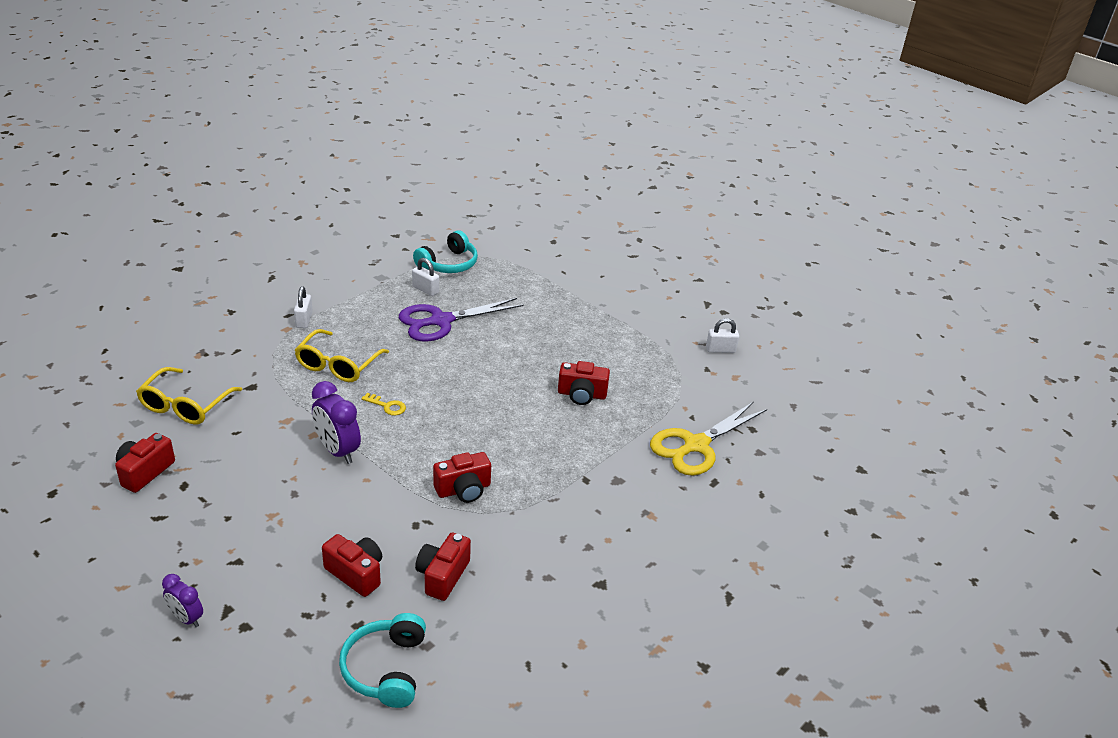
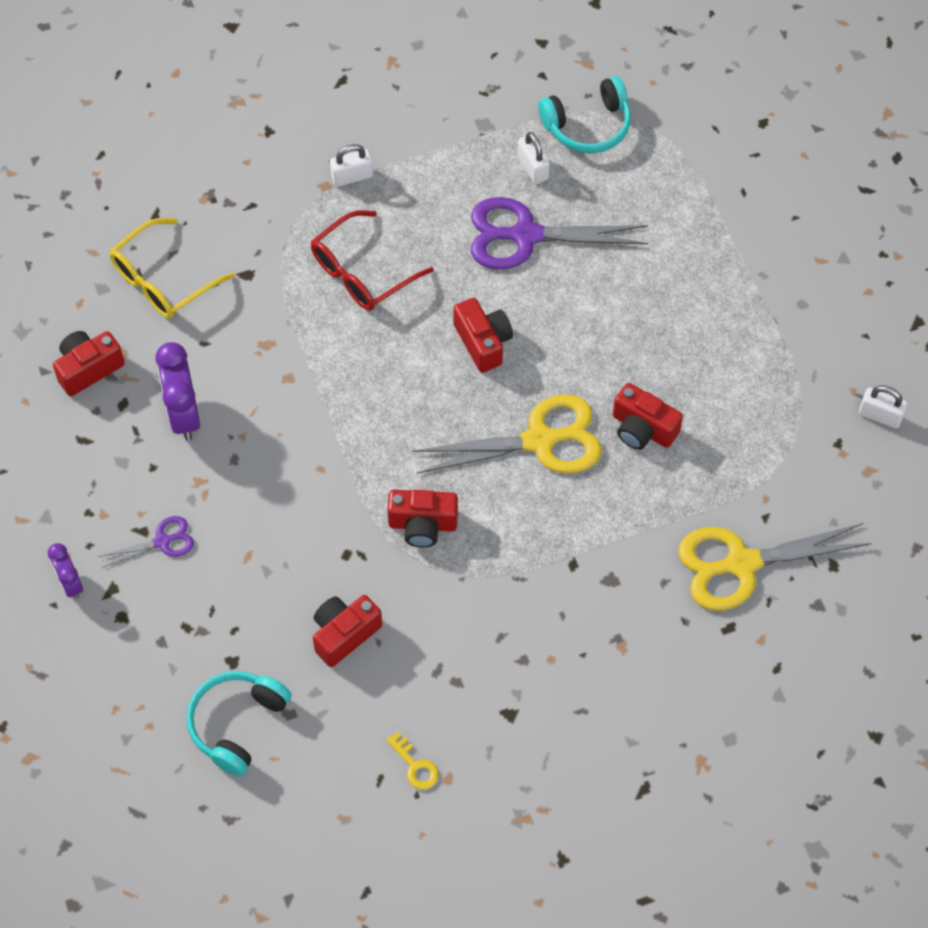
camera: 30 degrees right, 25 degrees up
(258, 563) = (162, 541): none -> purple scissors
(304, 320) = (352, 176): white padlock -> white padlock turned 45 degrees clockwise
(337, 451) = (305, 413): purple clock -> purple clock (183, 415)
(338, 365) = (362, 272): yellow glasses -> red glasses
(356, 573) = (256, 595): red camera -> red camera (483, 342)
(387, 406) = (392, 363): yellow key -> yellow key (415, 766)
(517, 419) = (540, 441): none -> yellow scissors

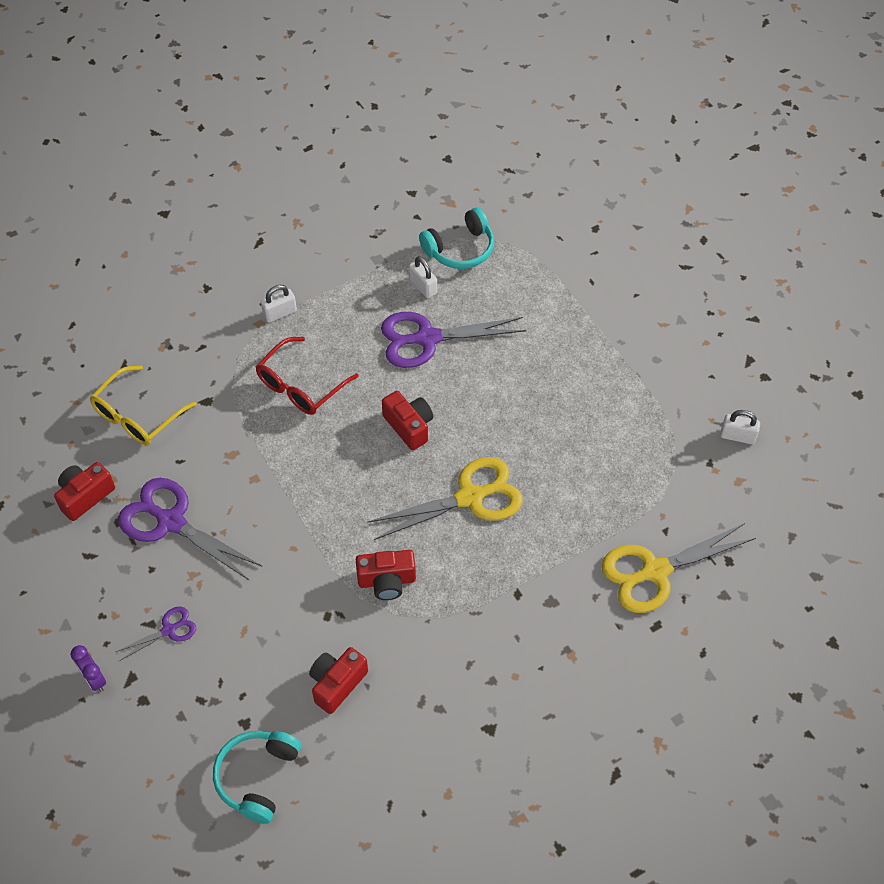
camera: 10 degrees left, 5 degrees down
(183, 415) = (171, 522): purple clock -> purple scissors
(415, 766) = (418, 788): yellow key -> none
(642, 429) = (551, 475): red camera -> none

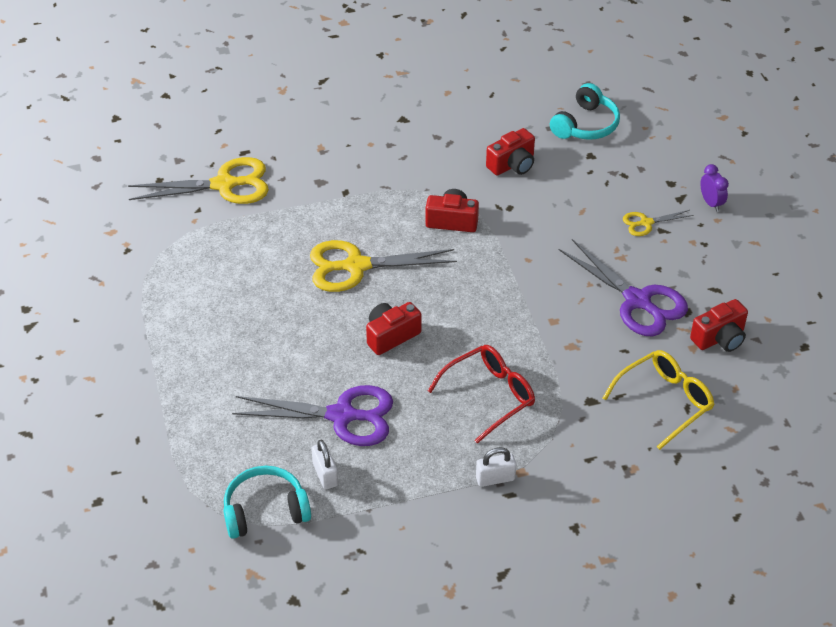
camera: 165 degrees left, 10 degrees down
(169, 630) = (646, 223): purple scissors -> yellow scissors
(409, 426) = (391, 335): red camera -> red camera turned 75 degrees clockwise
(737, 436) = (87, 265): white padlock -> none

